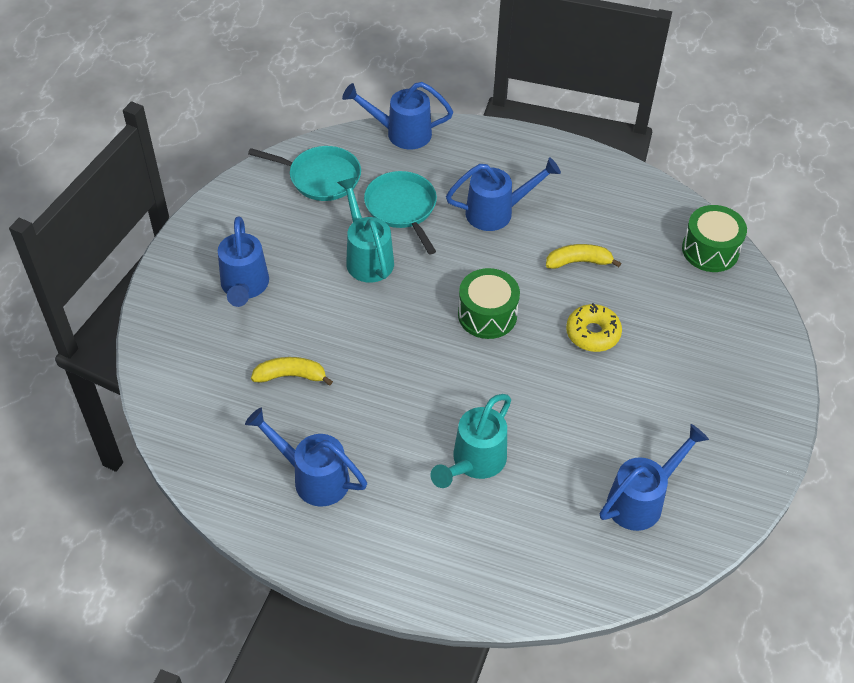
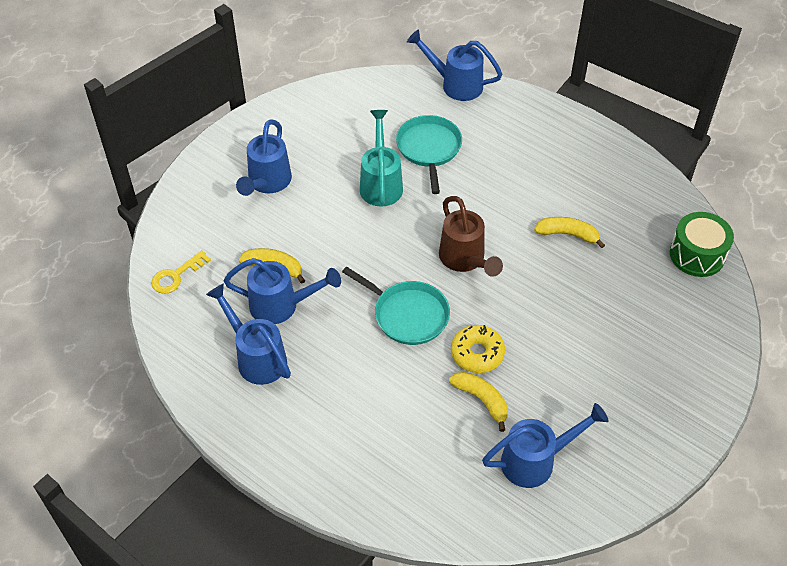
camera: 20 degrees right, 0 degrees up
(187, 414) = (176, 276): none -> yellow key
(321, 177) = (370, 106): turquoise pan -> turquoise pan (408, 315)
(474, 462) = (399, 384): turquoise watering can -> none
(487, 315) = (465, 260): green drum -> brown watering can
(497, 212) = (511, 172): blue watering can -> blue watering can (281, 306)
(564, 454) = (481, 400): none -> yellow banana
(592, 333) = (553, 301): yellow donut -> yellow donut (477, 353)

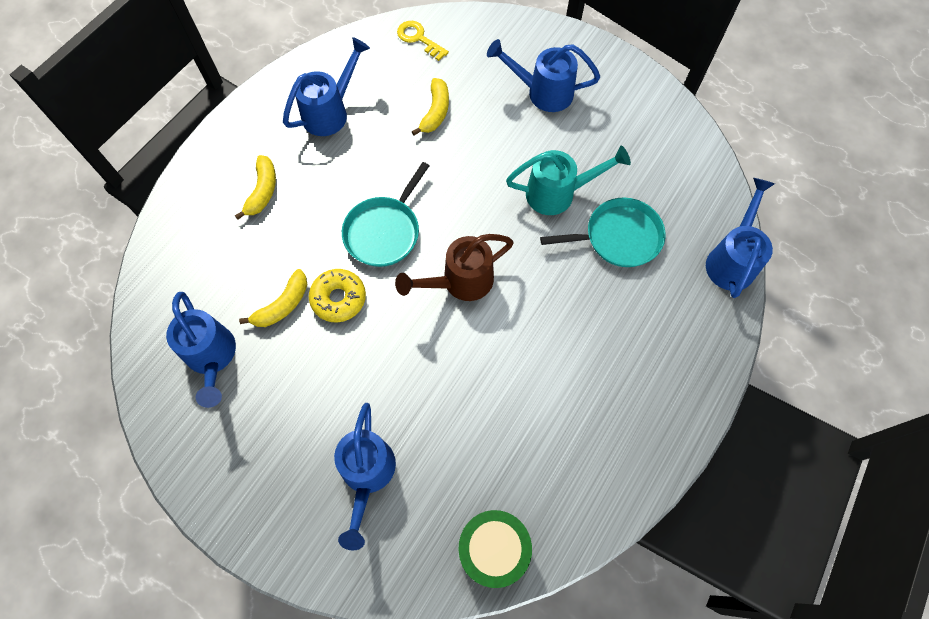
camera: 85 degrees right, 15 degrees up
(281, 306) = (389, 123): blue watering can -> blue watering can (367, 475)
(567, 234) = (508, 391): yellow banana -> yellow banana (262, 191)

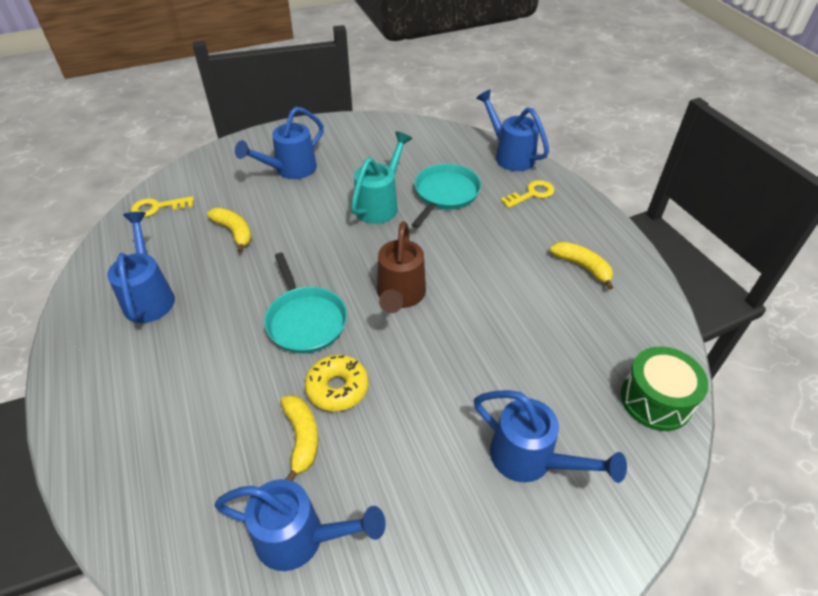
camera: 55 degrees left, 20 degrees down
(262, 191) = (165, 390): yellow banana -> yellow banana (582, 267)
(685, 313) = (531, 194): none -> yellow key

